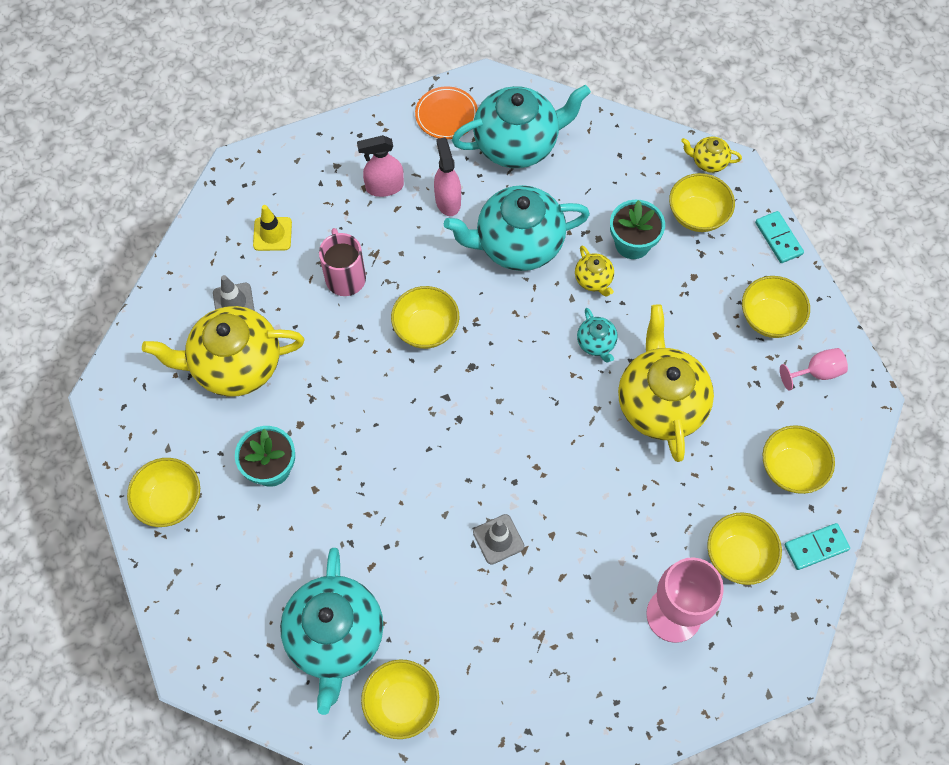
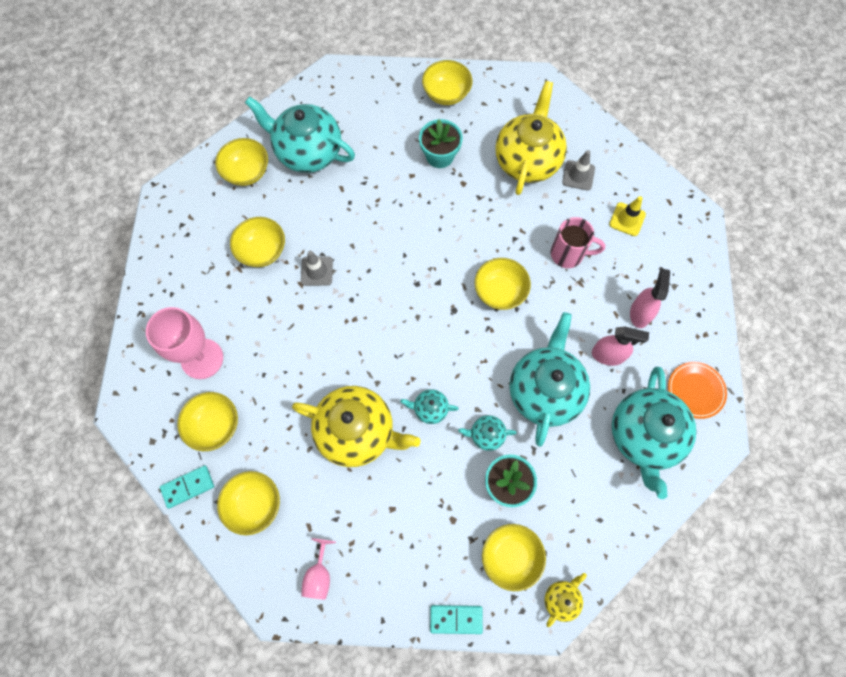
camera: 115 degrees right, 5 degrees up
(593, 280) = (486, 435): yellow teapot -> turquoise teapot
(769, 318) = (385, 564): yellow bowl -> yellow bowl (262, 251)
(816, 547) = (188, 487): turquoise domino -> turquoise domino turned 60 degrees clockwise

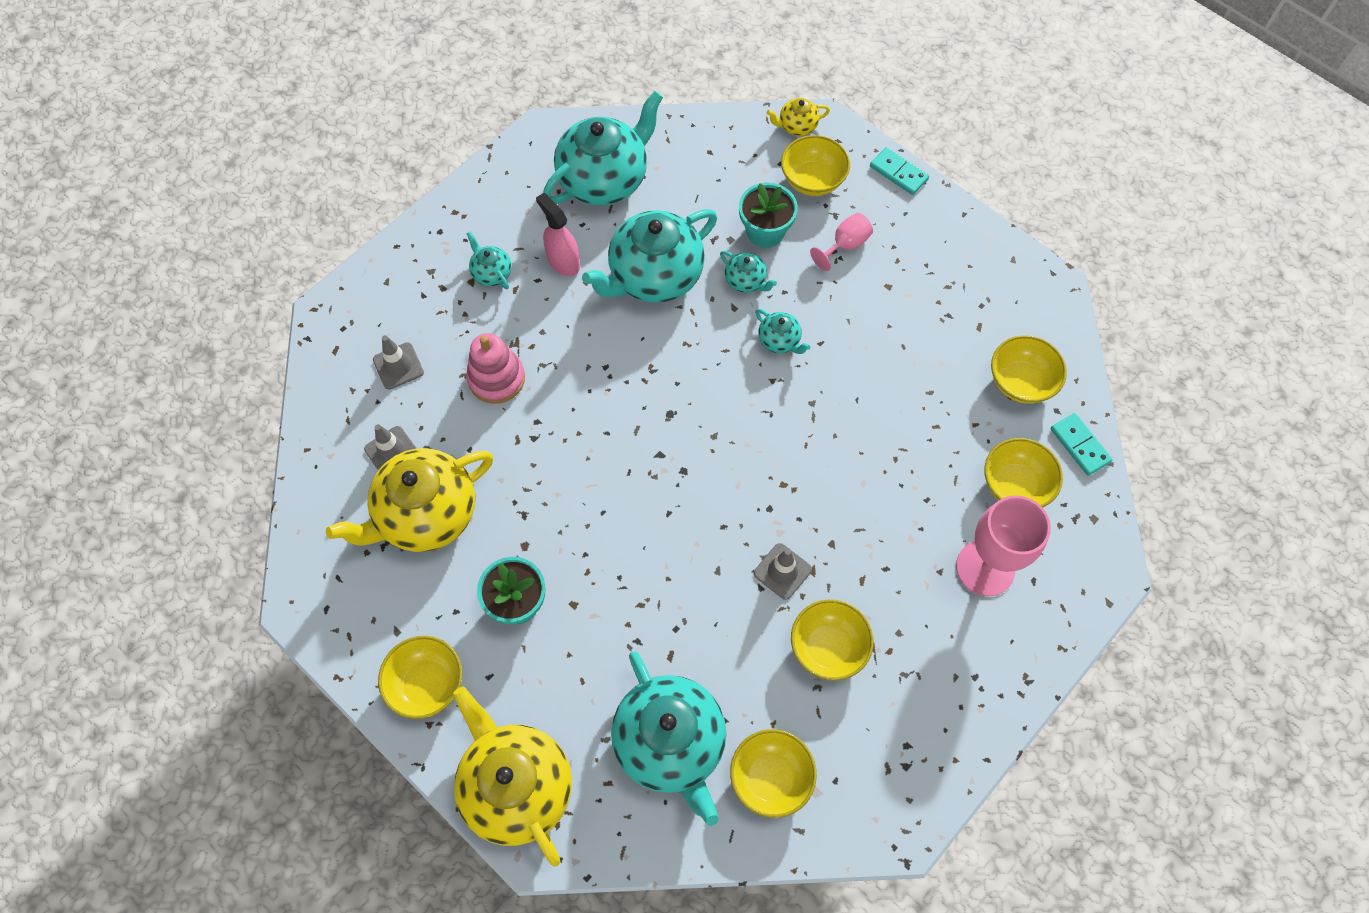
camera: 140 degrees left, 5 degrees down
(188, 487) = (1080, 445): turquoise domino -> turquoise domino turned 45 degrees clockwise
(319, 575) = (997, 283): pink goblet -> pink goblet (845, 245)
(357, 432) = (869, 373): yellow teapot -> yellow teapot (516, 786)
(500, 292) = (605, 395): yellow bowl -> none
(568, 254) = (496, 378): pink mug -> pink stacking toy
(627, 219) = (398, 366): yellow traffic cone -> grey traffic cone
(640, 313) = (491, 273): pink spray bottle -> turquoise teapot
(695, 390) = (519, 178): orange plate -> none

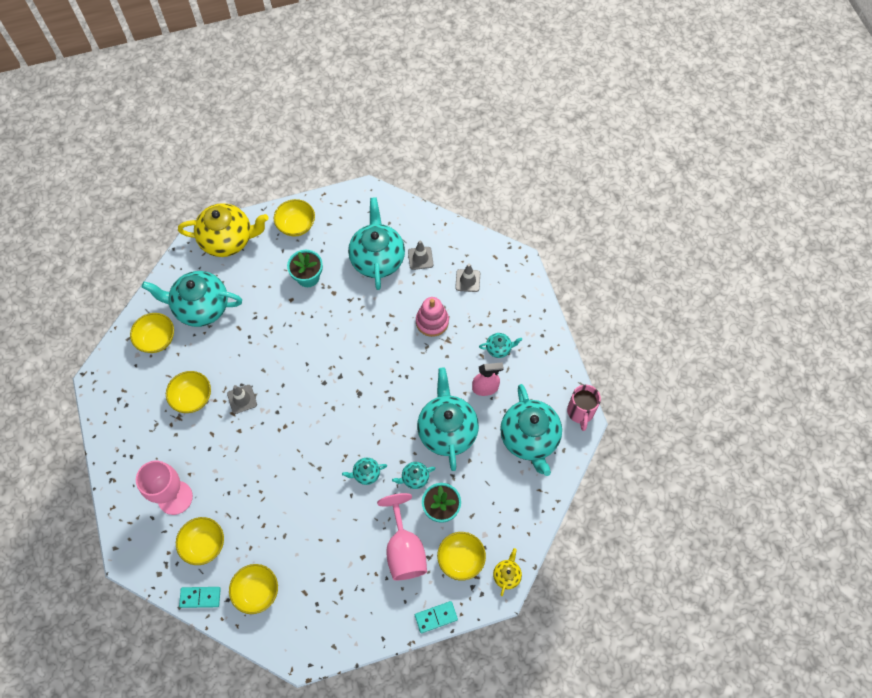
camera: 120 degrees right, 0 degrees up
(426, 515) = (377, 259): yellow teapot -> turquoise teapot
(532, 140) = (580, 412): none -> pink mug
(845, 245) = (404, 549): pink goblet -> pink goblet, size x1.87

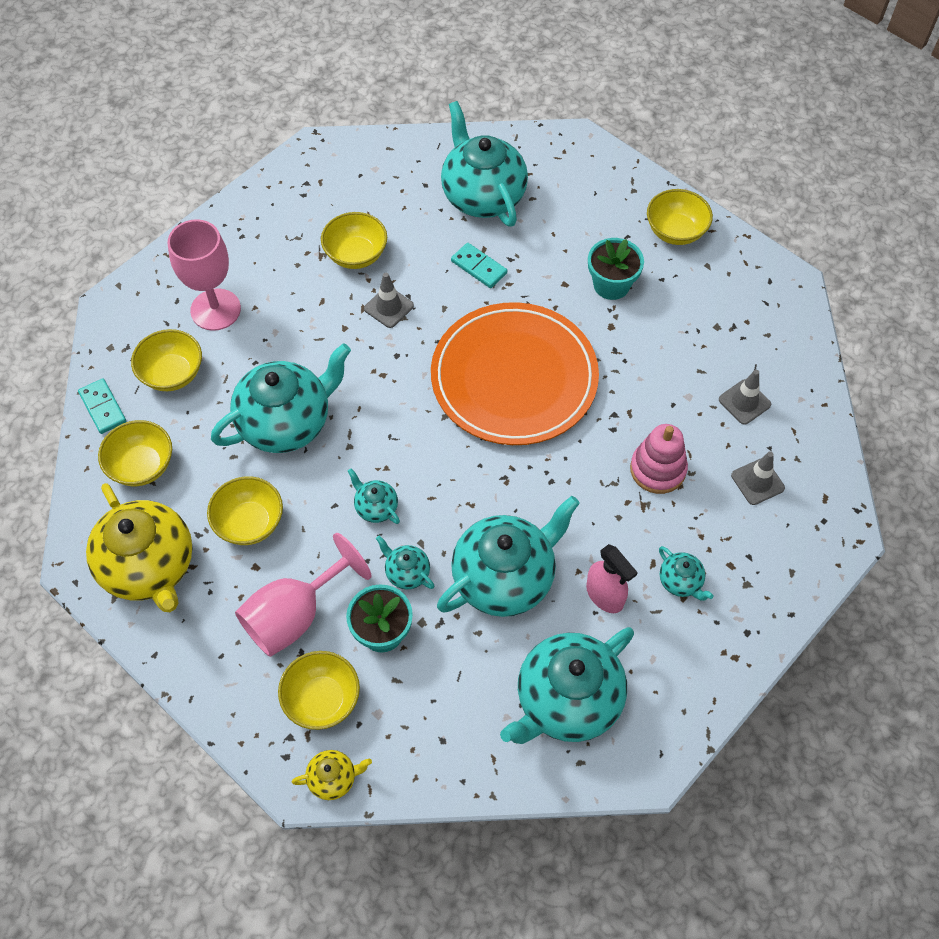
camera: 60 degrees right, 5 degrees down
(157, 339) = (408, 176): yellow bowl -> yellow bowl (249, 523)
(228, 240) = (596, 171): yellow teapot -> yellow teapot (150, 567)
(333, 359) = (514, 378): none -> orange plate
(377, 259) = (701, 350): turquoise teapot -> turquoise teapot (286, 422)
(436, 617) = (219, 710): turquoise domino -> turquoise domino (478, 267)
(580, 412) = (659, 757): pink mug -> none

